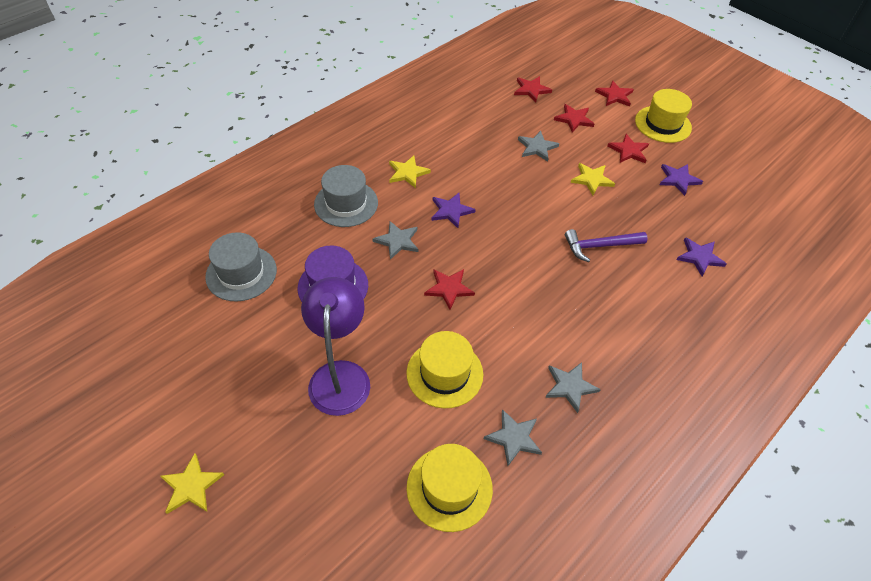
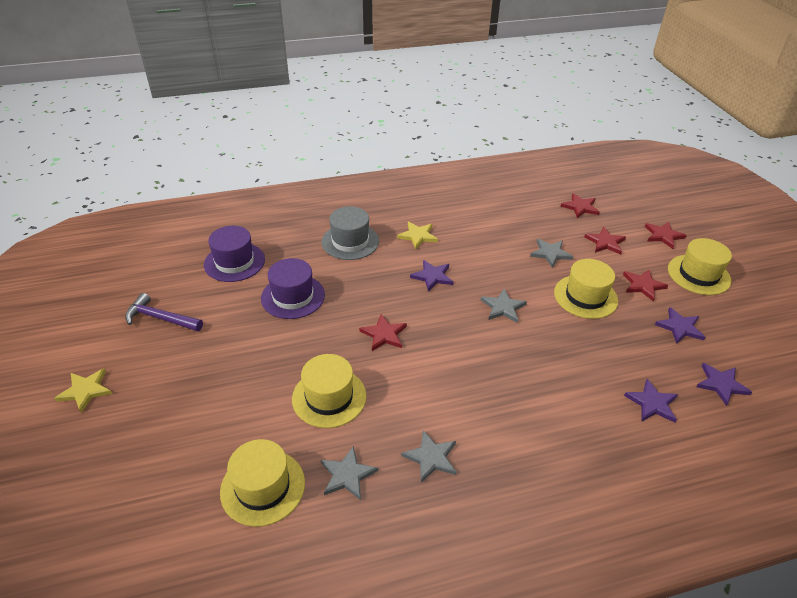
camera: 30 degrees right, 10 degrees down
(241, 273) = (234, 262): grey hat -> purple hat
(340, 375) = (247, 362): purple lamp -> none
(397, 241) = (369, 283): grey star -> grey star (503, 307)
(591, 179) = (585, 296): yellow star -> yellow hat
(600, 246) = (551, 354): purple hammer -> purple hammer (161, 318)
(735, 218) = (721, 384): none -> purple star

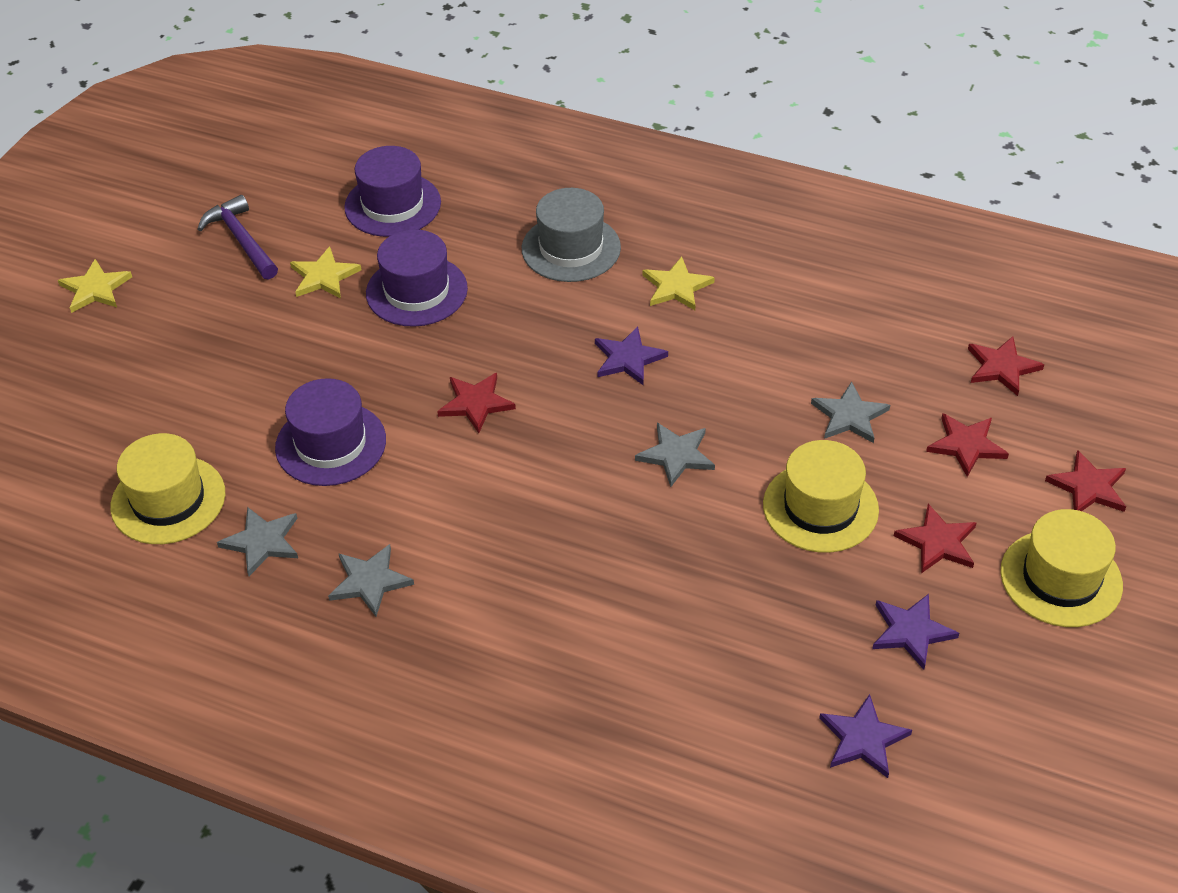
camera: 40 degrees right, 5 degrees up
(232, 314) = (324, 276): none -> yellow star
(329, 397) = (331, 444): yellow hat -> purple hat
(652, 403) = (725, 697): purple star -> none

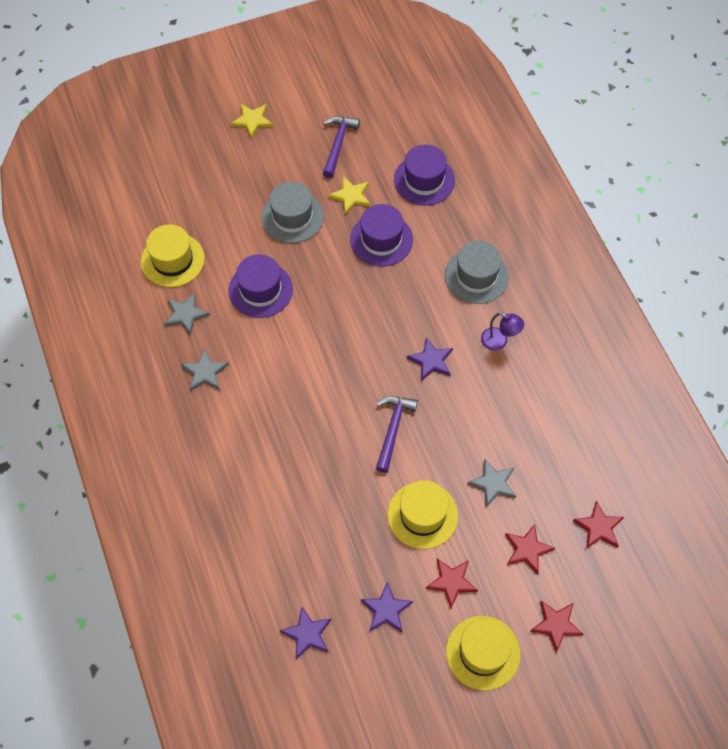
camera: 45 degrees right, 15 degrees up
(276, 345) = (292, 217): none -> grey hat
(475, 403) = (340, 323): red star -> none
(676, 287) = (499, 341): yellow star -> purple lamp
(676, 455) = (392, 430): grey star -> purple hammer

